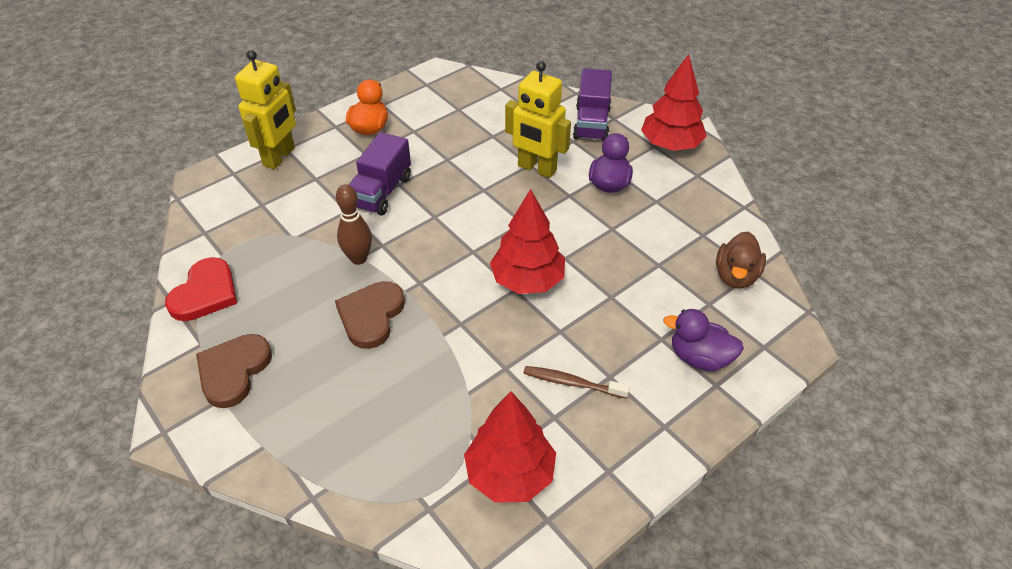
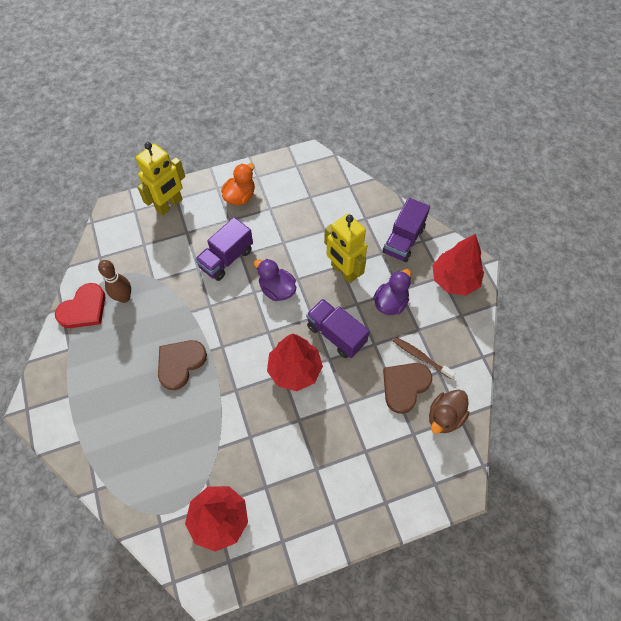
camera: 20 degrees right, 15 degrees up
(233, 371) = (81, 378): brown heart -> brown heart (404, 386)
(358, 258) = (190, 312): brown bowling pin -> brown bowling pin (124, 297)
(560, 231) = (336, 334): none -> purple truck
(572, 383) = (288, 465): brown toothbrush -> brown toothbrush (421, 357)
(699, 357) = (384, 476): purple duck -> purple duck (277, 289)

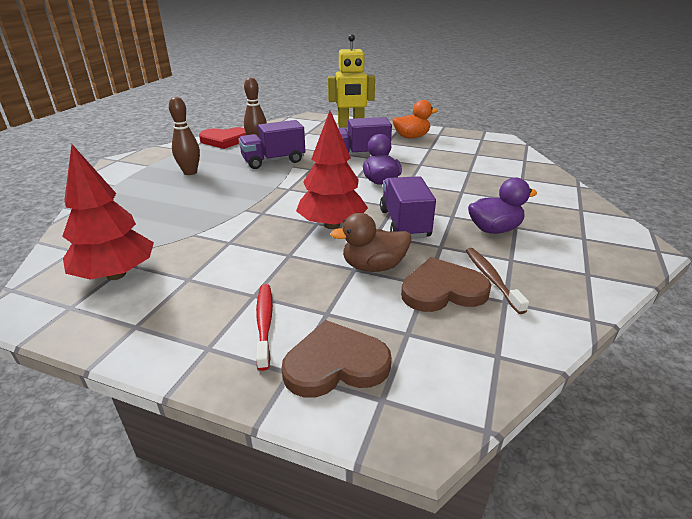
camera: 40 degrees right, 30 degrees down
(119, 380) = (190, 172): none -> brown bowling pin
(180, 363) = (243, 183): brown heart -> brown heart (335, 364)
(343, 271) = (461, 195): yellow robot -> none
(344, 484) = (264, 323): none -> red toothbrush
(403, 240) = (555, 201): purple truck -> purple truck (273, 161)
(444, 417) = (472, 342): brown duck -> brown duck (373, 267)
(454, 280) = (602, 246): red tree -> none

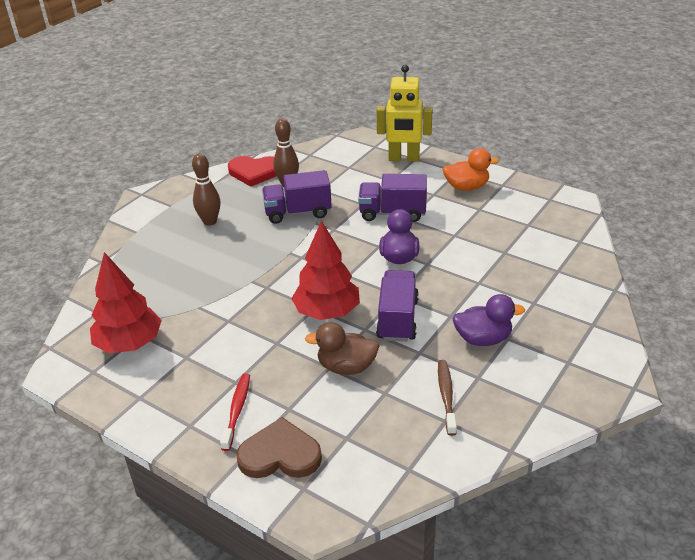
camera: 15 degrees right, 5 degrees up
(442, 290) = (396, 401): brown heart -> none

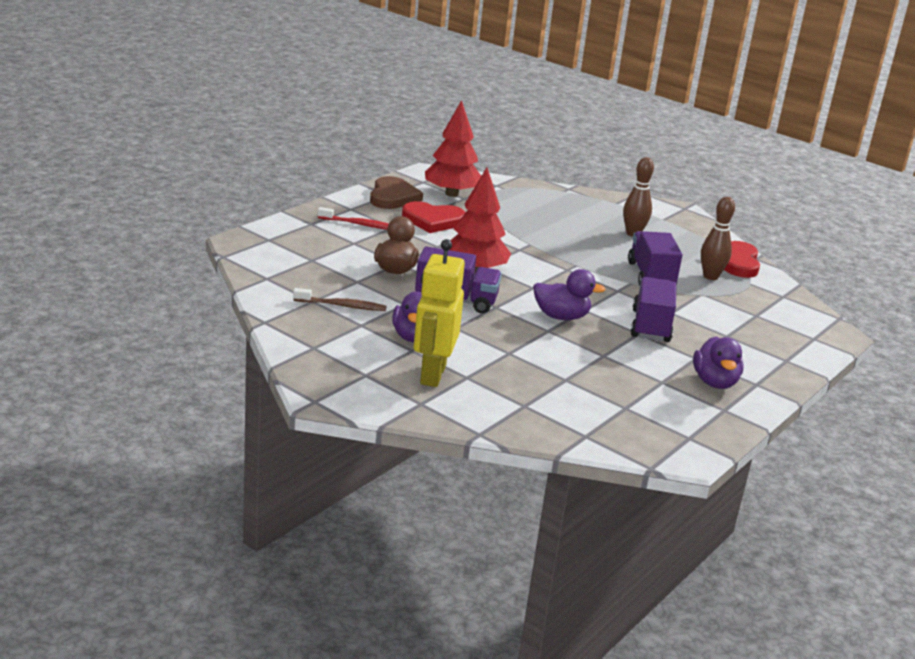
camera: 90 degrees right, 10 degrees down
(210, 352) = (433, 220): none -> red heart
(280, 454) = (305, 234): brown heart -> brown heart (393, 197)
(404, 159) = (783, 352): yellow robot -> yellow robot (432, 374)
(466, 187) = (715, 382): orange duck -> purple duck

